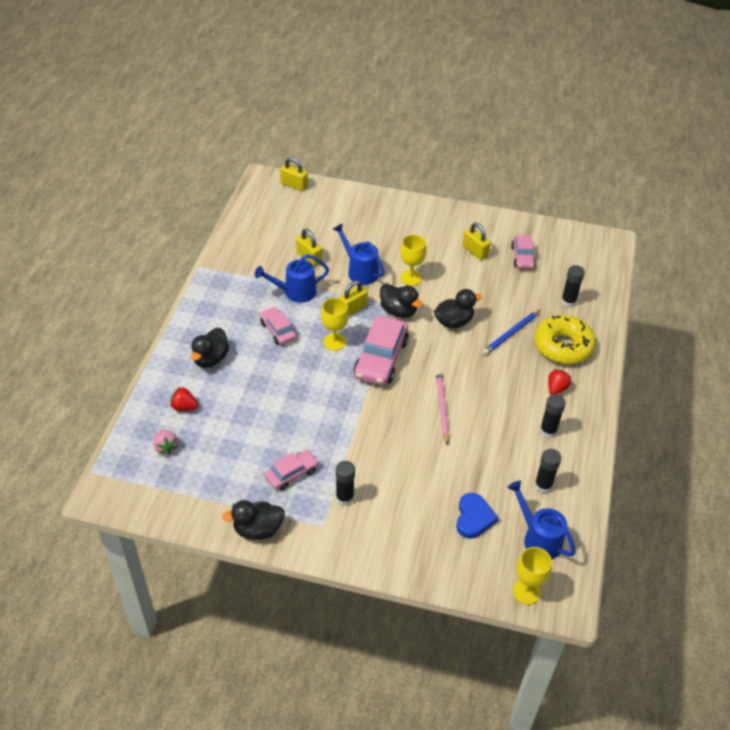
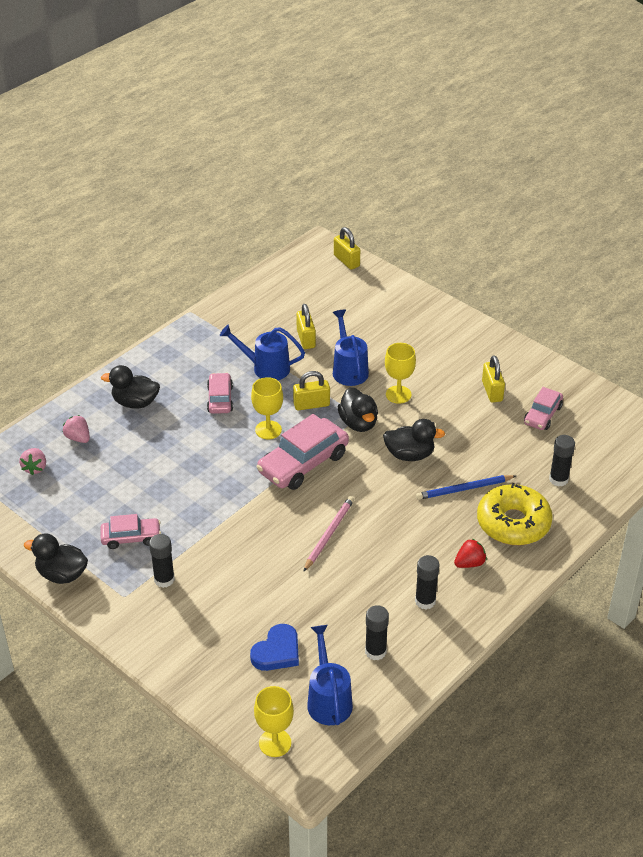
camera: 30 degrees right, 5 degrees down
(184, 407) = (78, 438): red strawberry -> pink strawberry
(210, 359) = (135, 402): black duck -> black duck turned 45 degrees clockwise

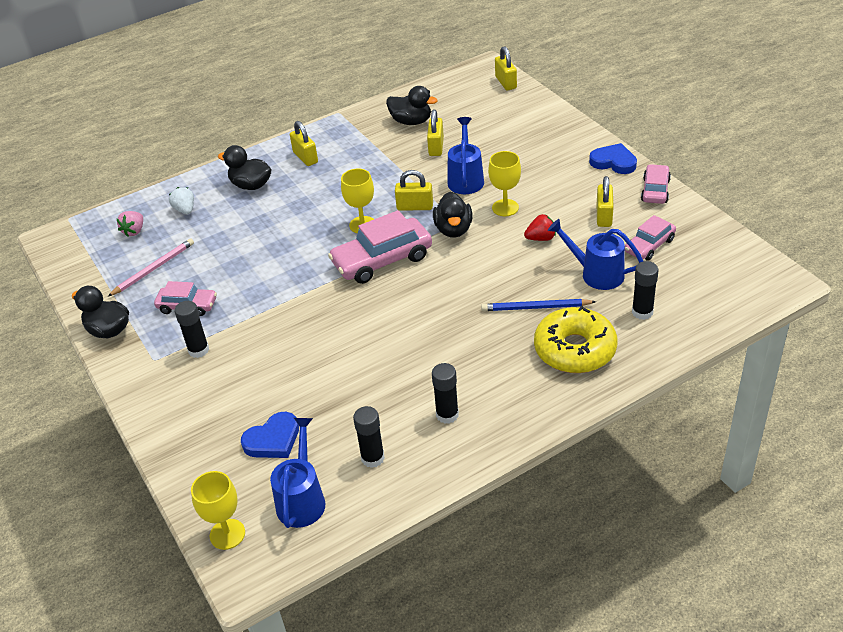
camera: 20 degrees right, 0 degrees up
(78, 438) = (185, 210): pink strawberry -> white strawberry
(178, 365) = (305, 157): none -> yellow padlock
(220, 399) = (330, 191): pink car -> pink car (655, 190)
(265, 368) = (385, 168): blue watering can -> blue watering can (596, 273)
(329, 534) = (377, 331): pink pencil -> pink pencil (154, 269)
(410, 455) = (492, 266): black duck -> black duck (411, 121)
(469, 563) = (511, 383): red strawberry -> red strawberry (541, 238)
(481, 335) = (613, 162): none -> blue heart

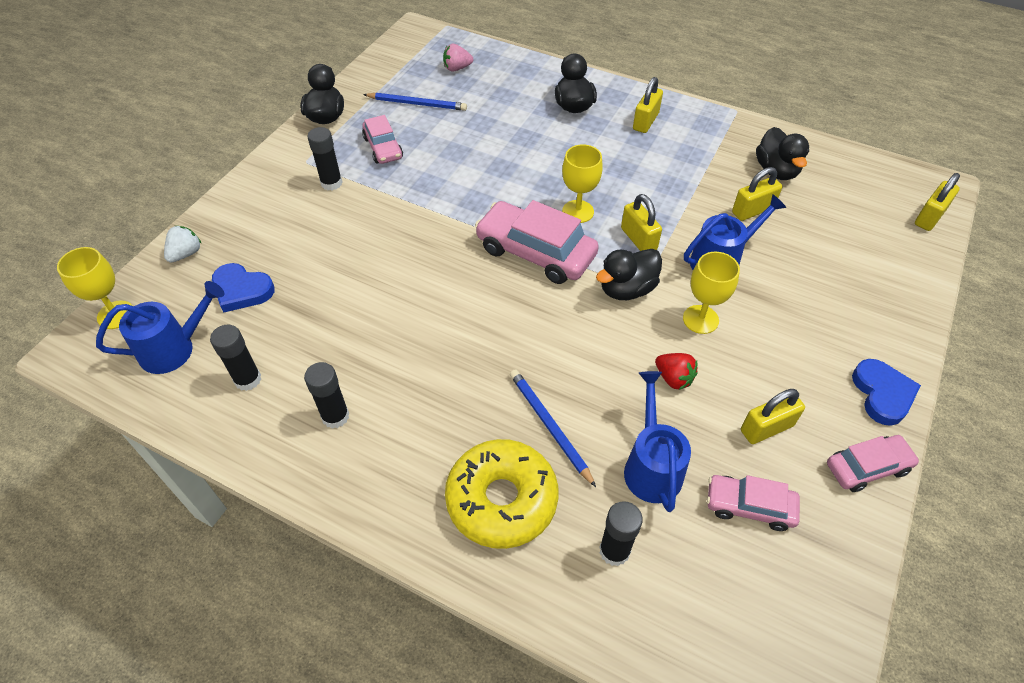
camera: 55 degrees right, 10 degrees up
(154, 269) = (417, 104): pink pencil -> blue pencil
(185, 210) = (507, 83): white strawberry -> white strawberry (186, 254)

